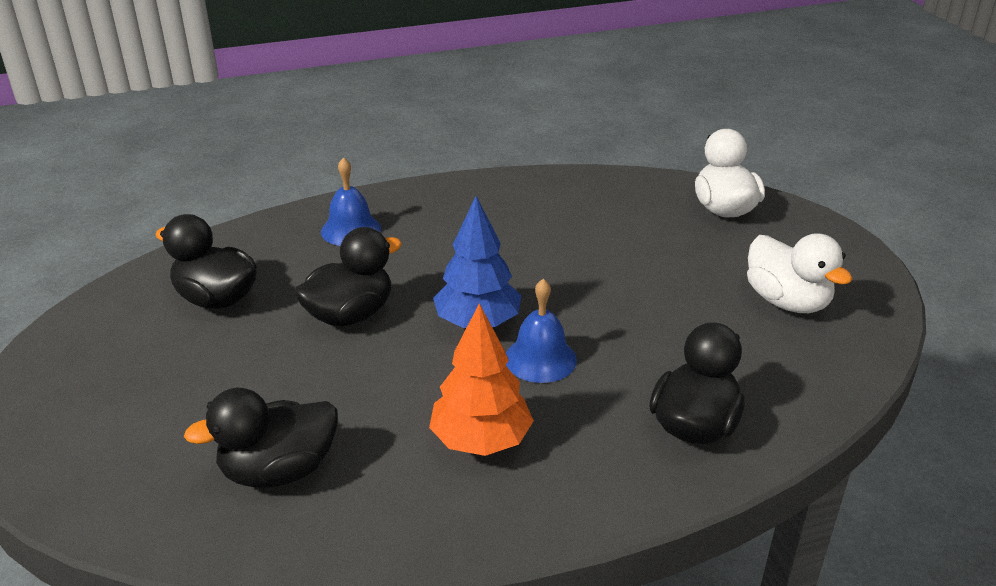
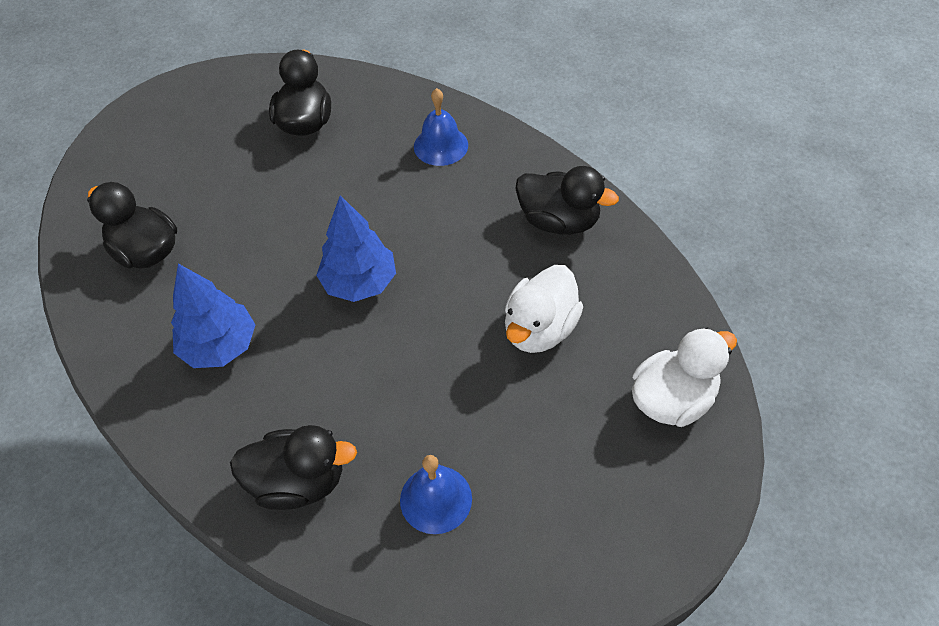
camera: 65 degrees right, 20 degrees up
(350, 315) = (327, 203): black duck -> black duck (559, 221)
(481, 441) = (220, 346): orange tree -> blue tree
(540, 359) = (334, 343): blue bell -> blue bell (436, 499)
(787, 302) = (527, 506): white duck -> white duck (540, 329)

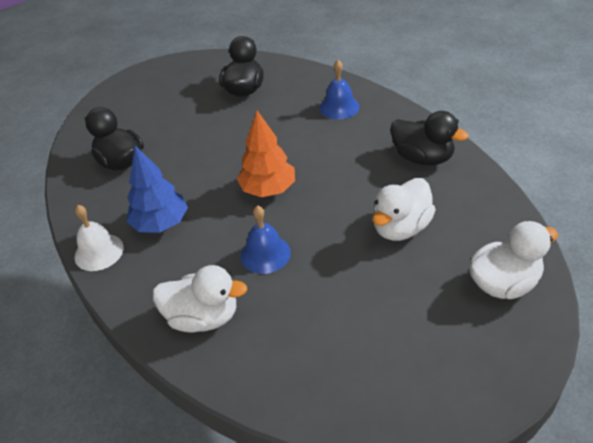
camera: 10 degrees right, 10 degrees down
(140, 396) = (99, 252): none -> white bell
(298, 482) = (203, 317): black duck -> white duck
(359, 283) = (268, 189): blue tree -> orange tree
(436, 499) = (306, 338): blue bell -> blue bell (265, 254)

